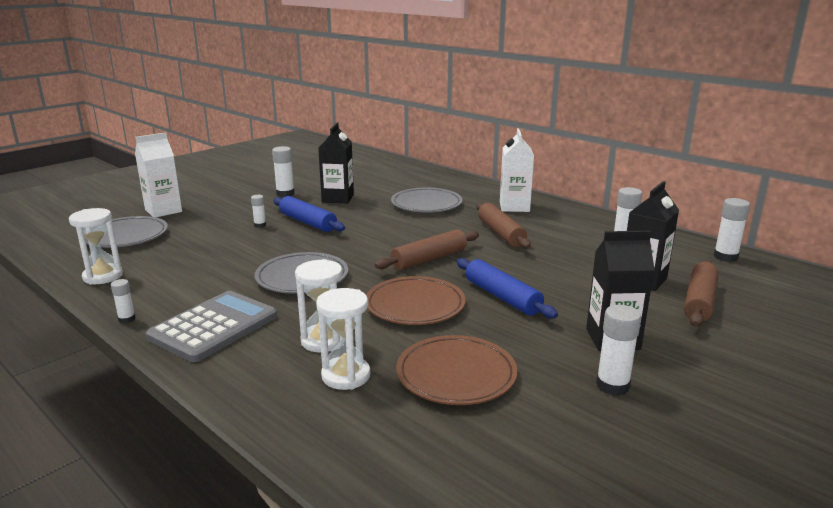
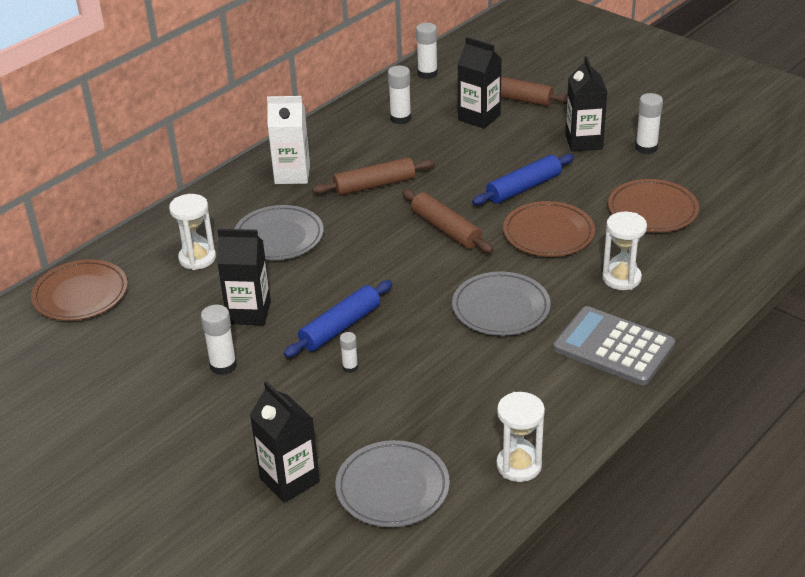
camera: 90 degrees left, 15 degrees up
(127, 319) = (613, 410): white glue stick -> none
(163, 211) = (289, 480): white carton -> black carton
(346, 376) = (669, 261): white hourglass -> white hourglass (197, 258)
(374, 163) = (80, 294): none -> brown plate

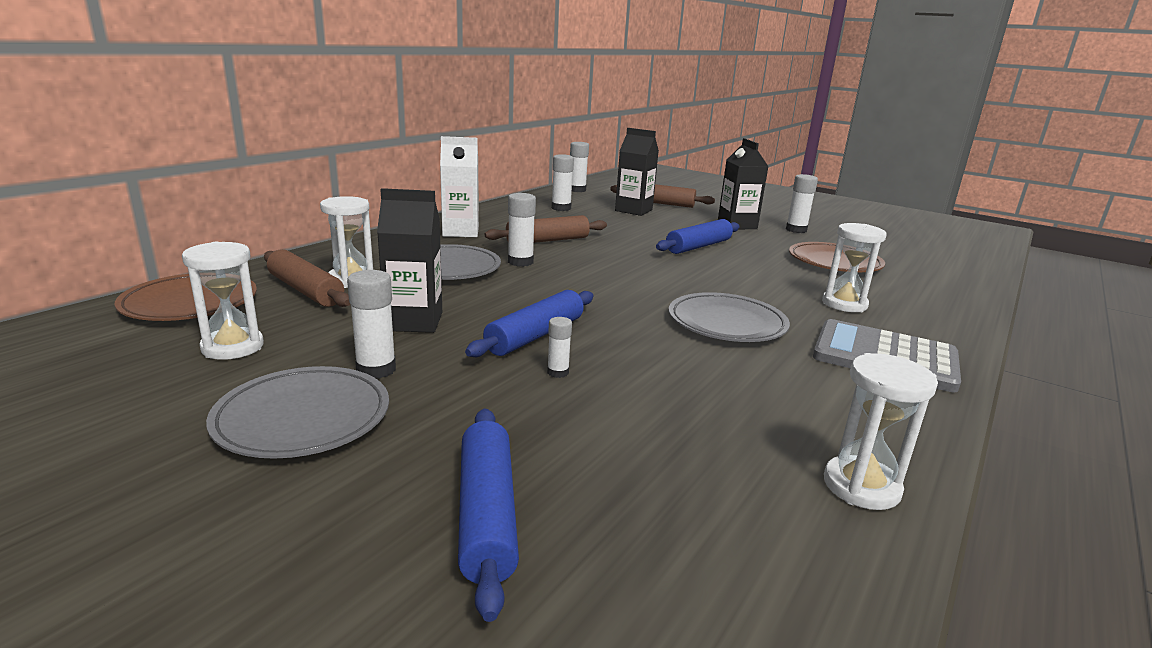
camera: 10 degrees left, 15 degrees down
(123, 344) = (233, 347): none -> white hourglass
(289, 480) = (487, 514): black carton -> blue rolling pin
(343, 224) = (520, 262): none -> white glue stick
(392, 488) = (673, 523): grey plate -> grey plate (303, 418)
(446, 229) = (633, 268): brown rolling pin -> brown rolling pin (305, 290)
(548, 233) = (742, 273): brown plate -> none

